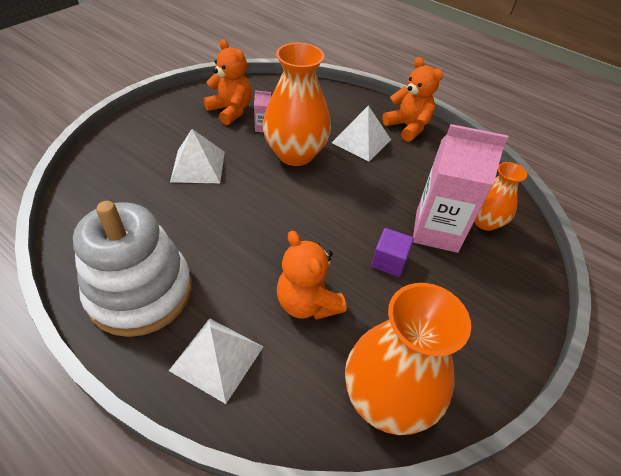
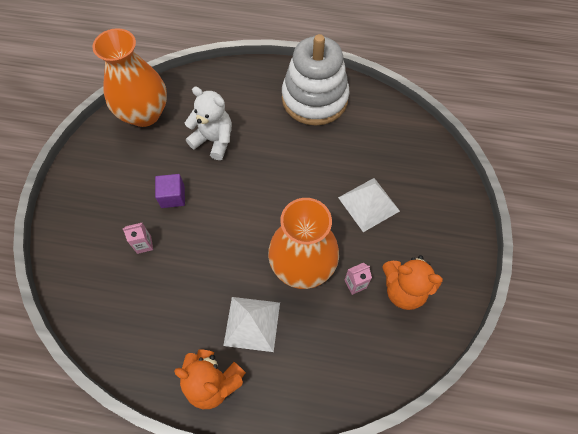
camera: 155 degrees right, 15 degrees up
(217, 358) = (245, 89): white pyramid -> none
(307, 303) = (214, 140): orange teddy bear -> white teddy bear
(436, 231) = (144, 244): pink carton -> pink carton, size x0.40
(485, 222) = (103, 278): orange vase -> none

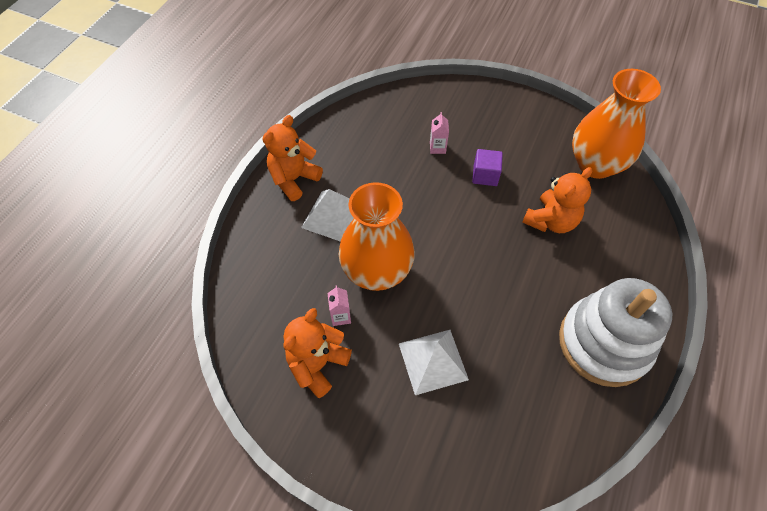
camera: 105 degrees right, 5 degrees down
(214, 140) = (551, 221): white teddy bear -> orange teddy bear

